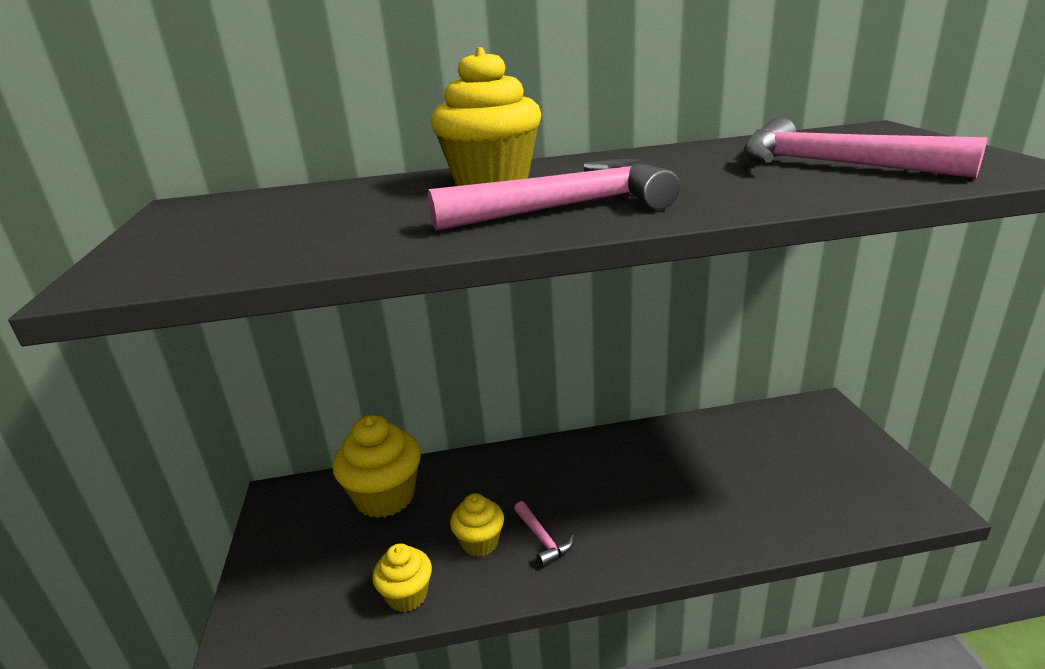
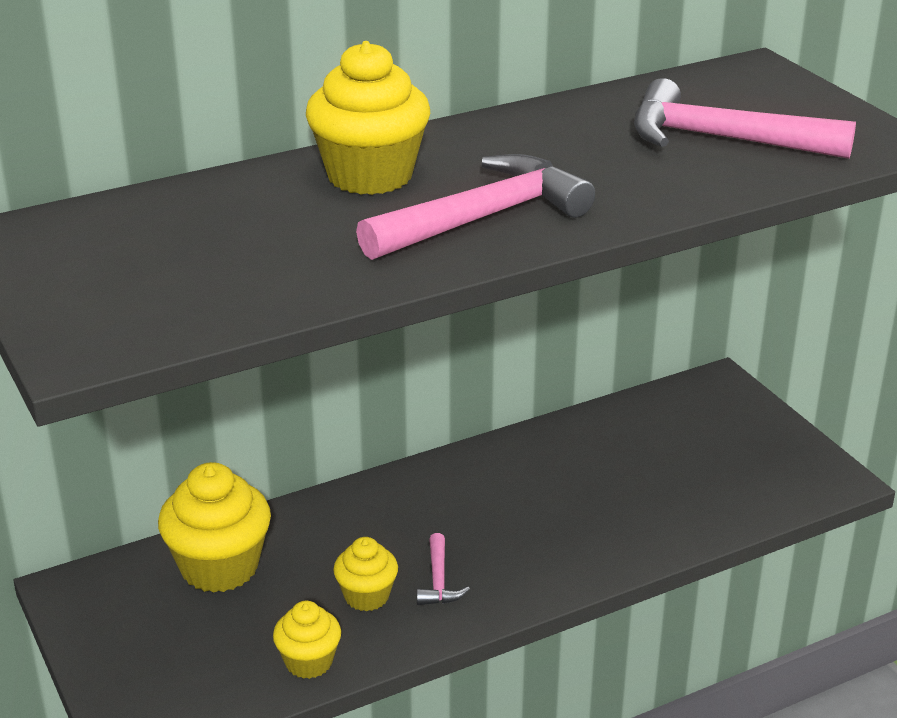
camera: 20 degrees left, 5 degrees up
(542, 539) = (438, 580): pink hammer -> pink hammer turned 45 degrees clockwise

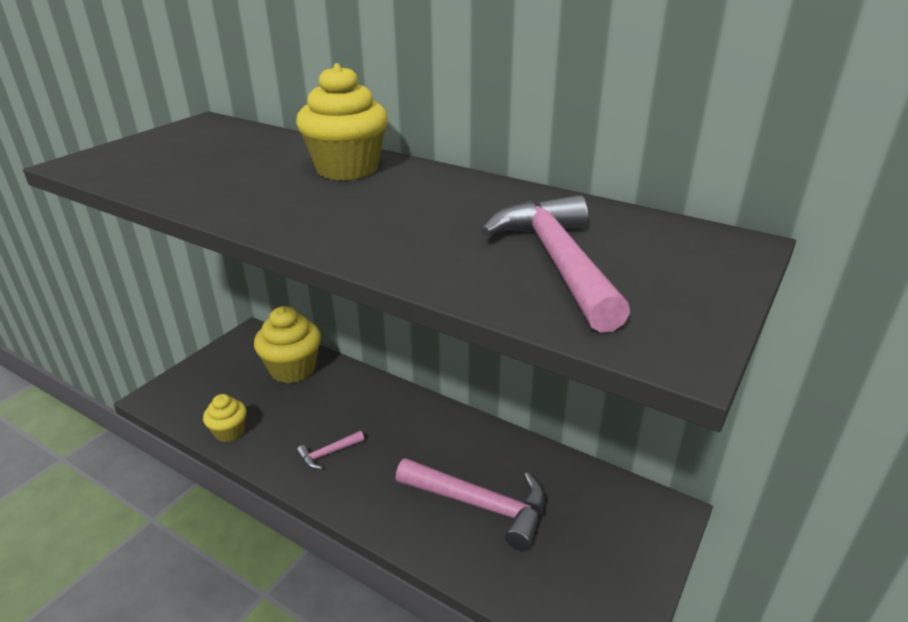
camera: 60 degrees right, 0 degrees up
(366, 596) = (297, 430): yellow cupcake -> none
(483, 218) = (313, 211): pink hammer -> pink hammer (480, 505)

